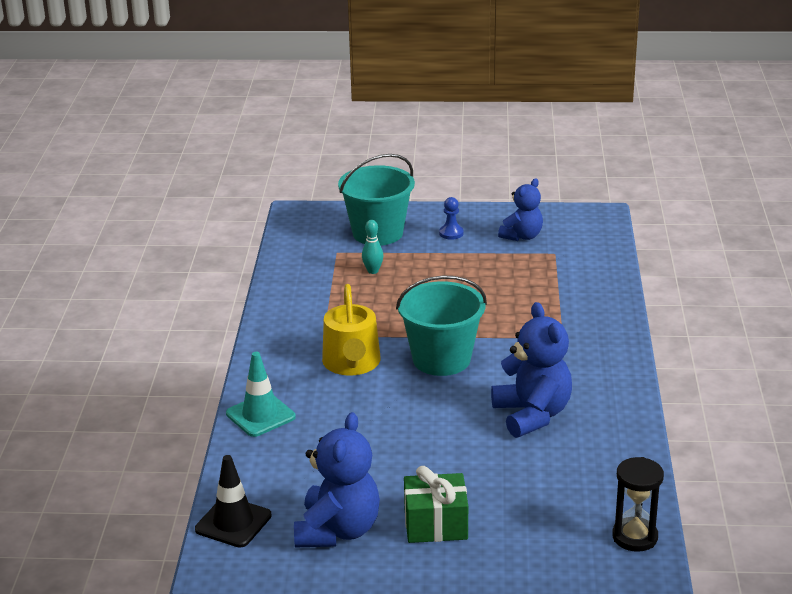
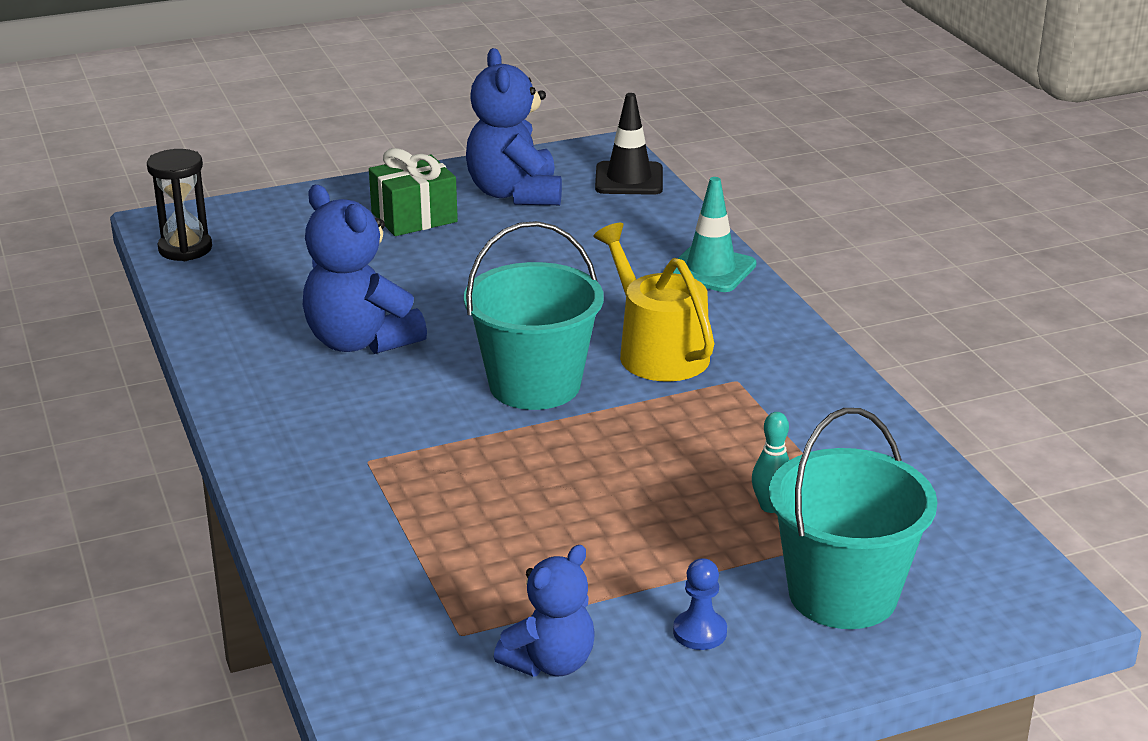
camera: 155 degrees right, 0 degrees up
(522, 236) = (550, 663): blue teddy bear -> blue teddy bear turned 150 degrees counterclockwise

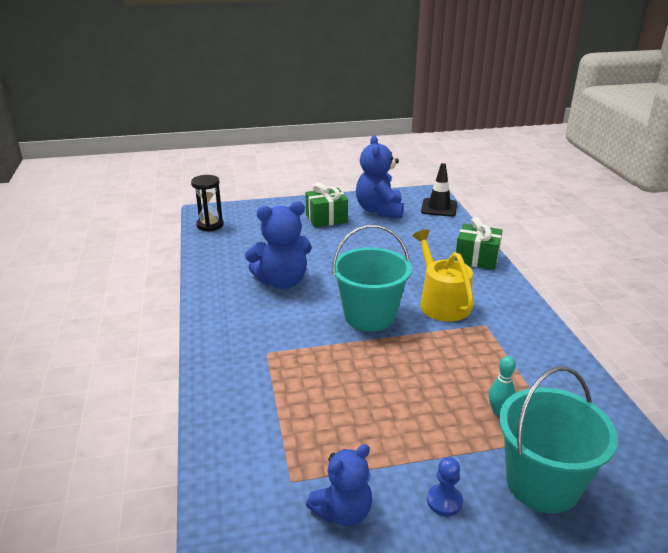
camera: 10 degrees right, 0 degrees up
(360, 341) = (282, 282): blue teddy bear -> blue teddy bear turned 75 degrees counterclockwise
(711, 269) = (476, 258): turquoise traffic cone -> green gift

